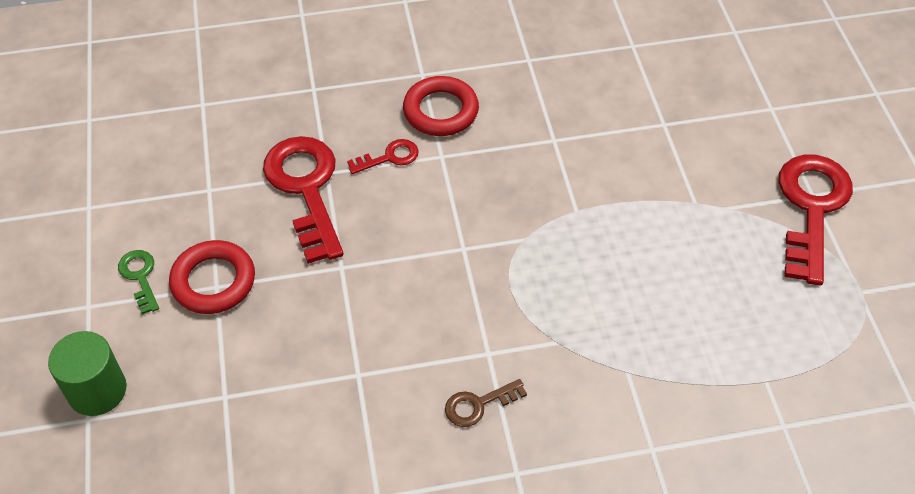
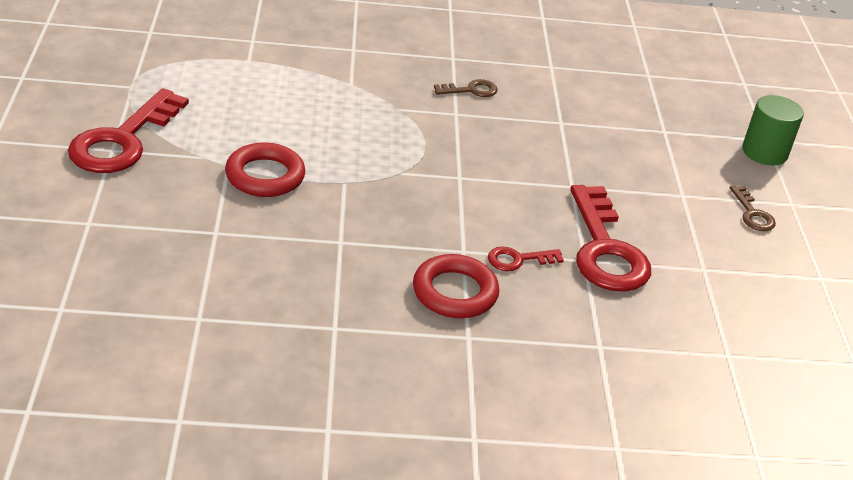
camera: 175 degrees left, 15 degrees down
(140, 277) = (752, 214): green key -> brown key
(213, 281) = (685, 198): red ring -> red ring (265, 176)

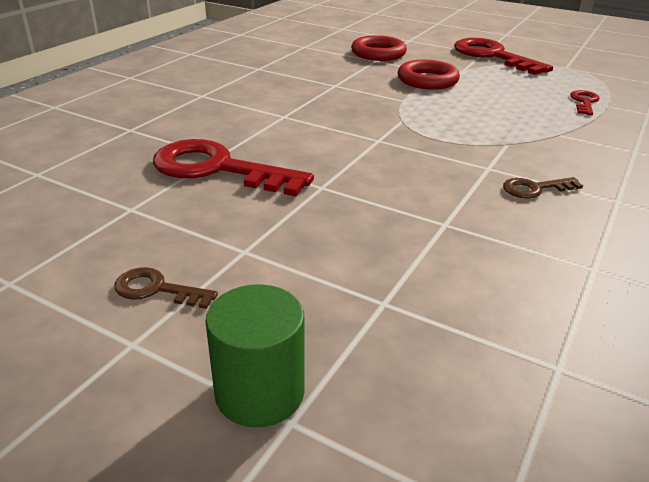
camera: 125 degrees right, 5 degrees down
(455, 292) = (245, 102): red ring -> red ring (378, 53)
(471, 90) = (535, 189): brown key -> brown key turned 60 degrees clockwise
(518, 260) = (250, 130): red key -> red key (584, 102)

